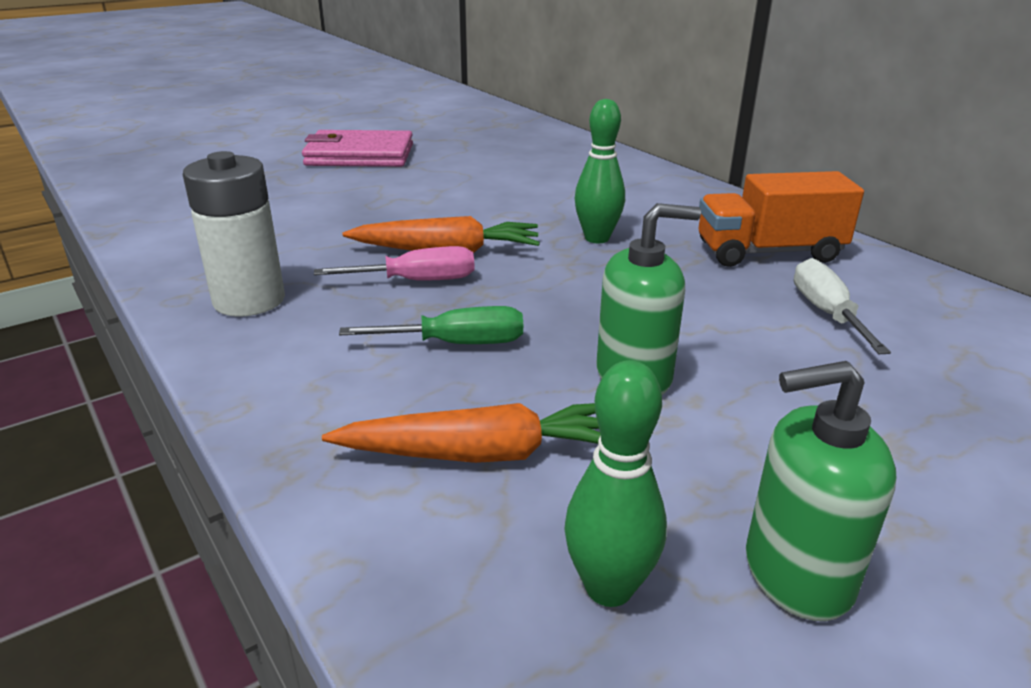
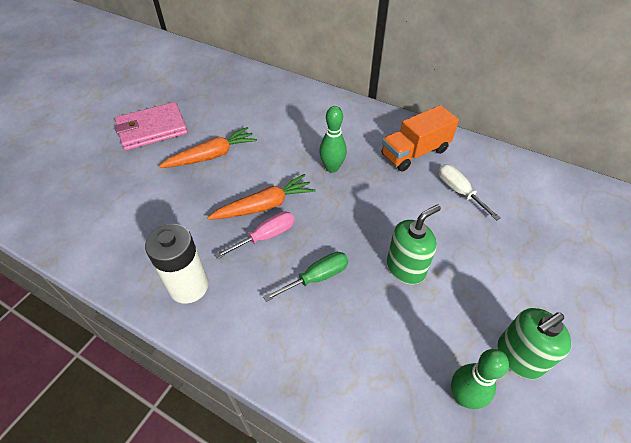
camera: 25 degrees left, 20 degrees up
(483, 453) = (374, 346): orange carrot -> orange carrot (211, 156)

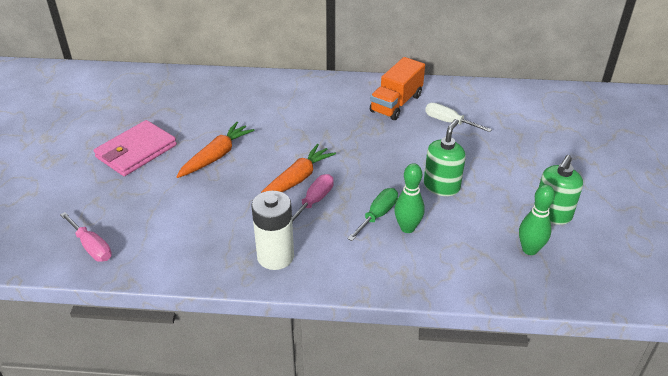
camera: 25 degrees left, 10 degrees down
(51, 211) = (91, 247): none -> pink screwdriver
(332, 168) = (334, 134): green bowling pin -> green bowling pin (407, 228)

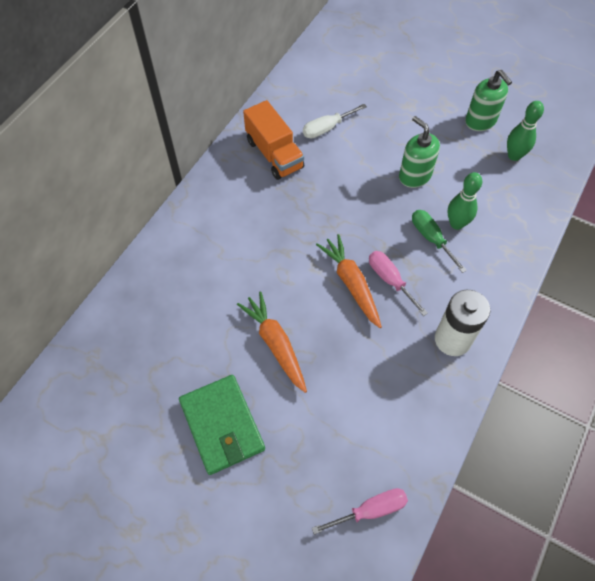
camera: 65 degrees left, 20 degrees up
(136, 151) = (222, 425): pink wallet -> green wallet

